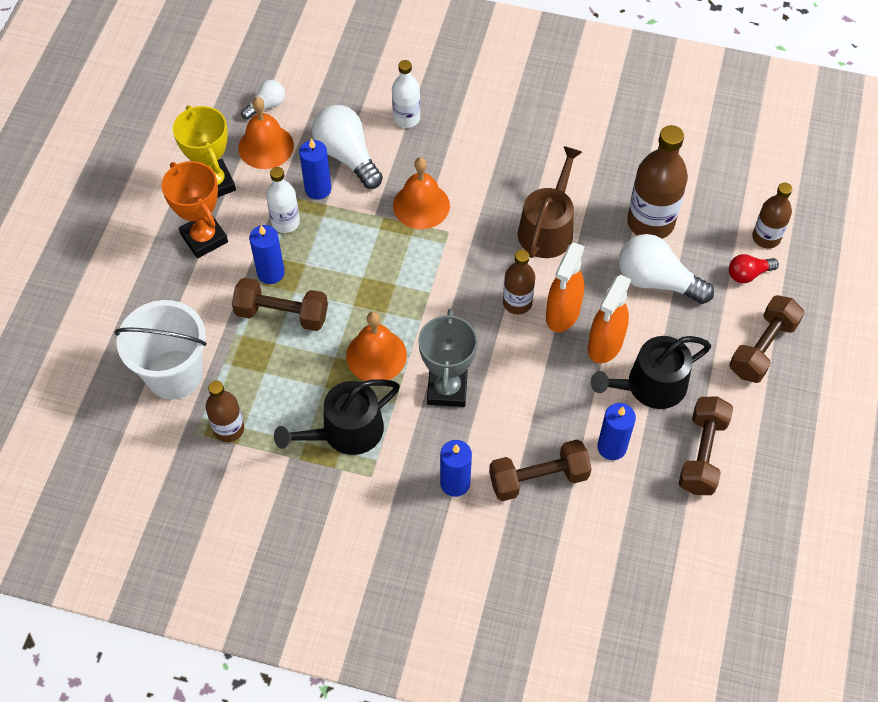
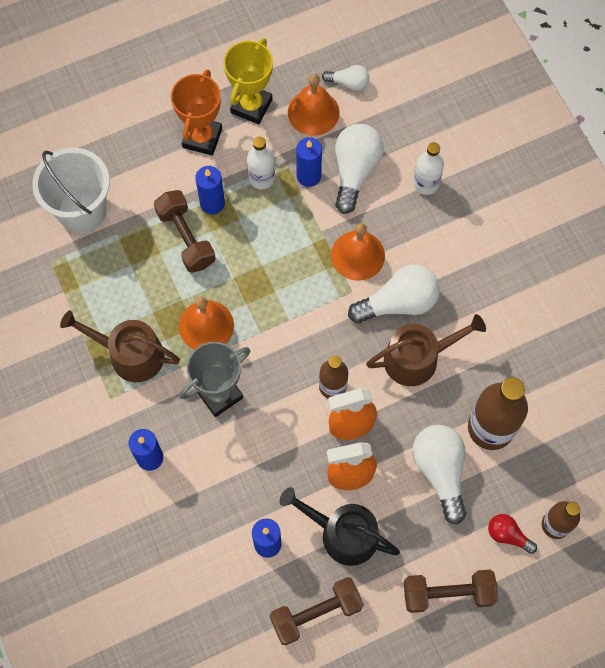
camera: 50 degrees right, 10 degrees up
(229, 429) = (70, 279): brown bottle -> none
(345, 432) = (129, 354): black watering can -> brown watering can
(489, 207) = (398, 303): none -> white light bulb
(538, 478) = (200, 511): brown dumbbell -> none

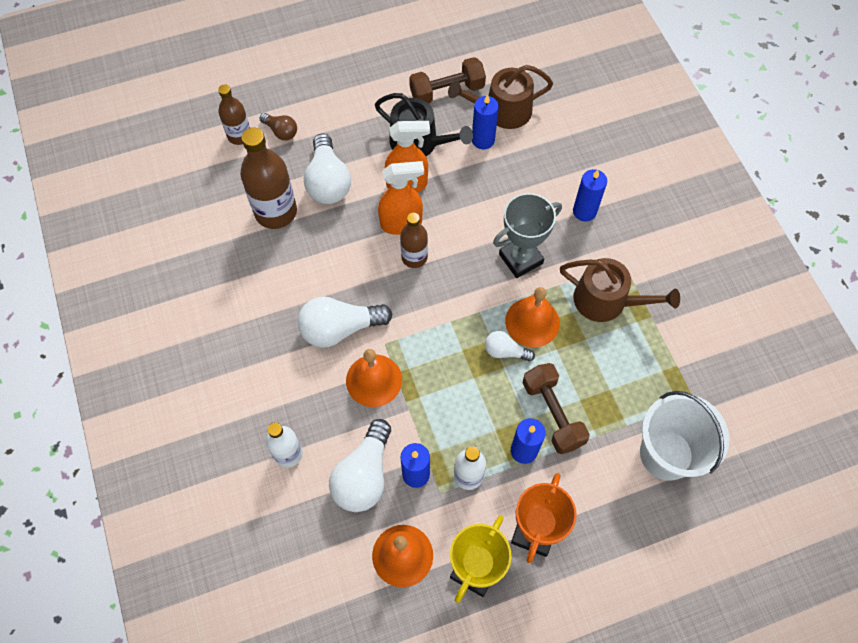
camera: 175 degrees left, 5 degrees down
(348, 83) = (356, 592): white light bulb -> white light bulb (505, 351)
(418, 358) = (330, 276): brown watering can -> brown watering can (502, 111)
(448, 593) = (339, 96): brown dumbbell -> none
(507, 535) = (281, 131): red light bulb -> brown light bulb

